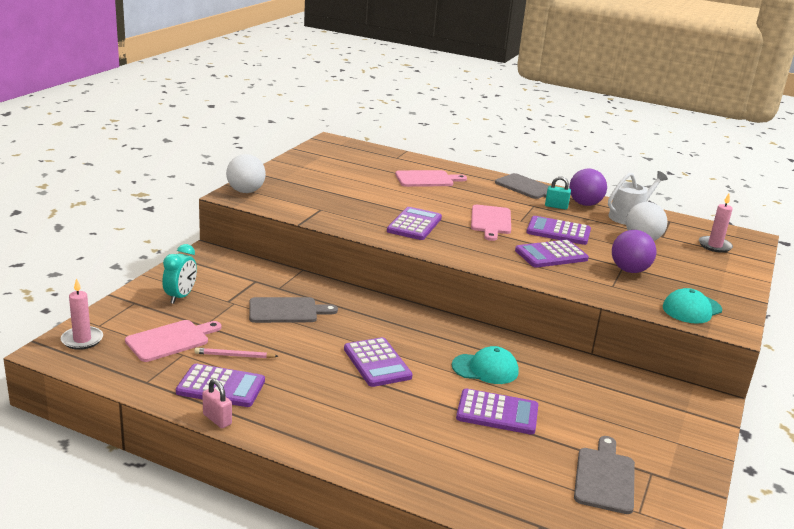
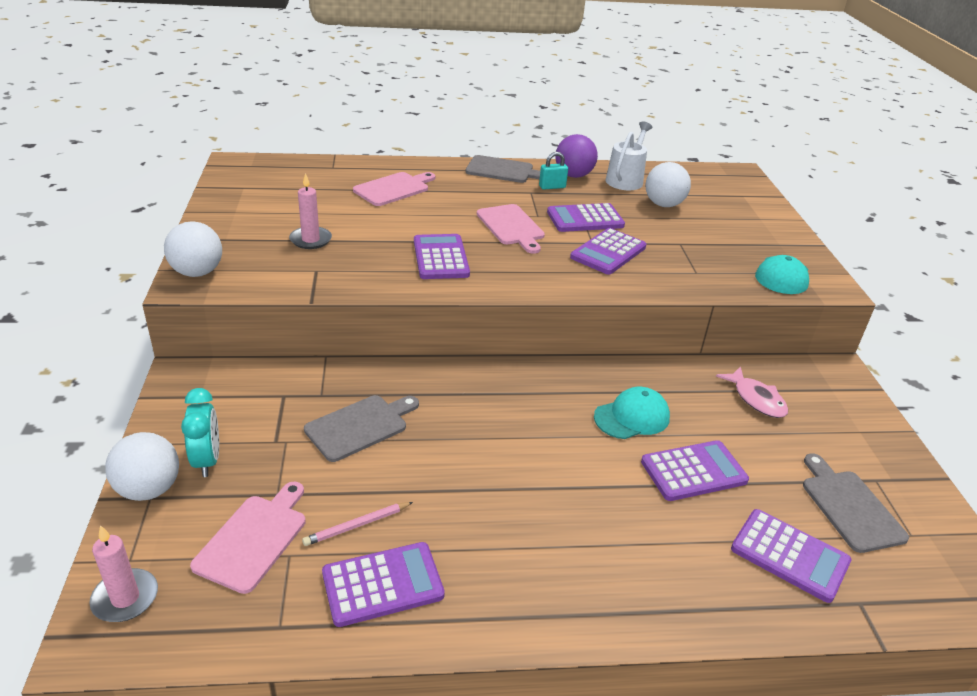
camera: 30 degrees left, 10 degrees up
(137, 299) = (149, 489): none -> white ball
(217, 419) = (423, 641): pink padlock -> none
(377, 363) = (524, 459): purple calculator -> purple calculator (789, 555)
(605, 393) = (756, 399): none -> pink fish
(629, 270) = (690, 247): purple ball -> none
(714, 246) = (724, 192): pink candle -> pink candle (310, 240)

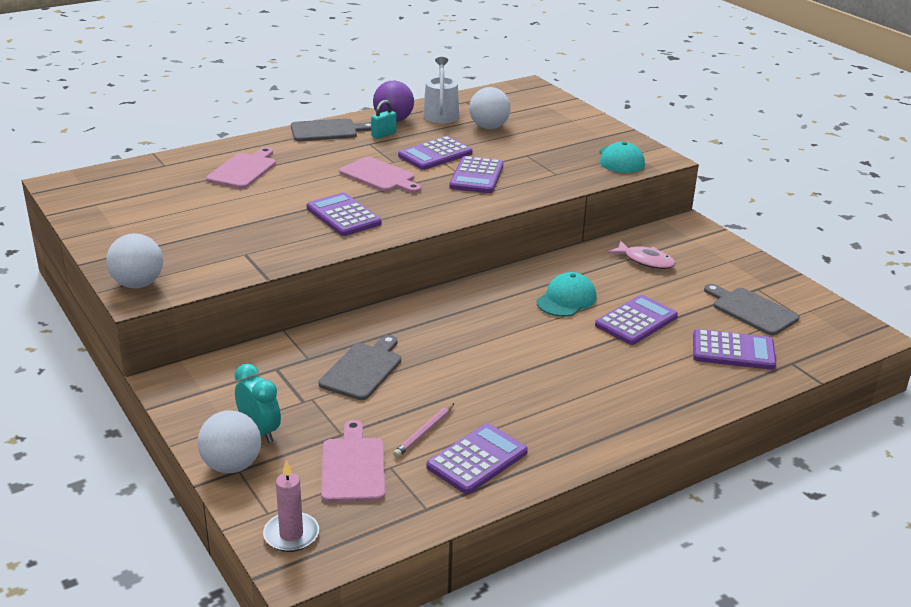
camera: 25 degrees left, 5 degrees down
(310, 240) = (213, 231): pink candle -> none

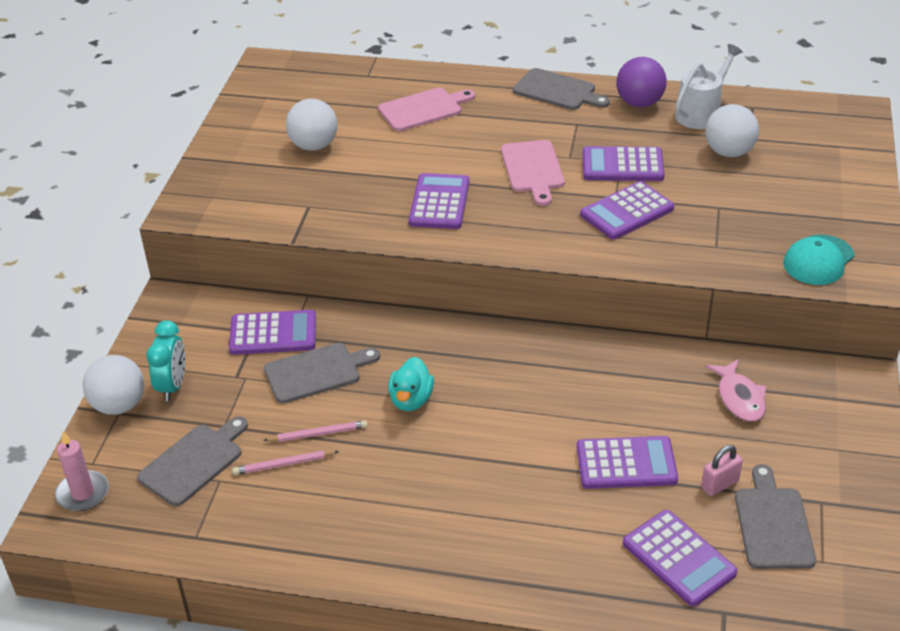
camera: 45 degrees right, 10 degrees up
(138, 284) = (196, 198): white ball -> white ball (314, 146)
(353, 466) = (194, 462): pink cutting board -> grey cutting board
(384, 134) = (605, 118): turquoise padlock -> none
(421, 403) = (318, 434): none -> pink pencil
(455, 353) = (411, 400): none -> turquoise duck
(477, 459) = (289, 518): purple calculator -> purple calculator (273, 333)
(566, 299) = (590, 399): turquoise cap -> none
(699, 306) = (719, 484): none -> pink padlock

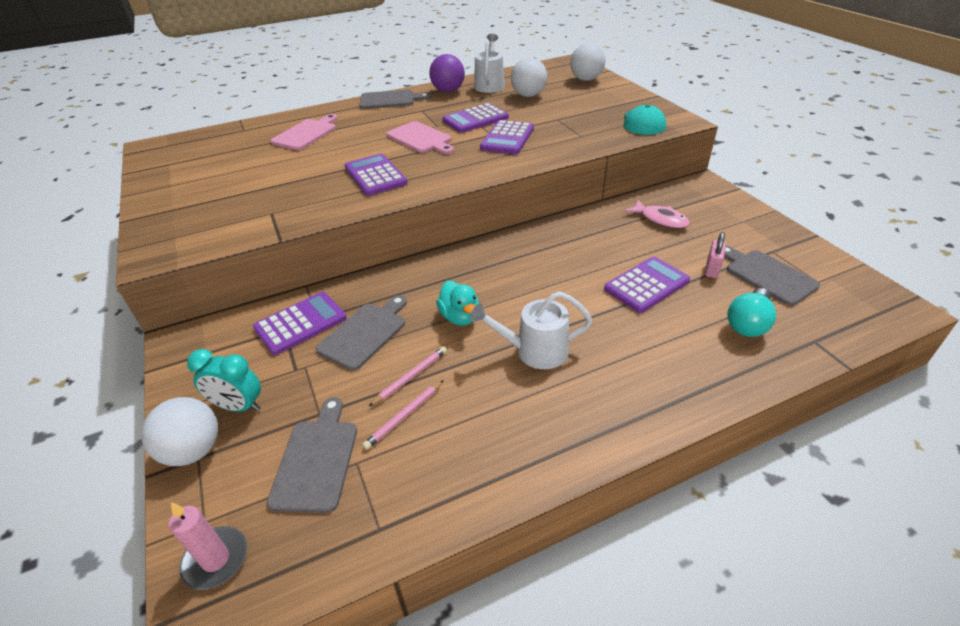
camera: 35 degrees left, 0 degrees up
(173, 386) = (239, 406): turquoise clock -> turquoise clock turned 135 degrees clockwise
(314, 146) = (238, 178): white ball -> white ball (586, 79)
(443, 469) = (535, 351): none -> white watering can
(679, 558) = (748, 323): purple calculator -> turquoise light bulb

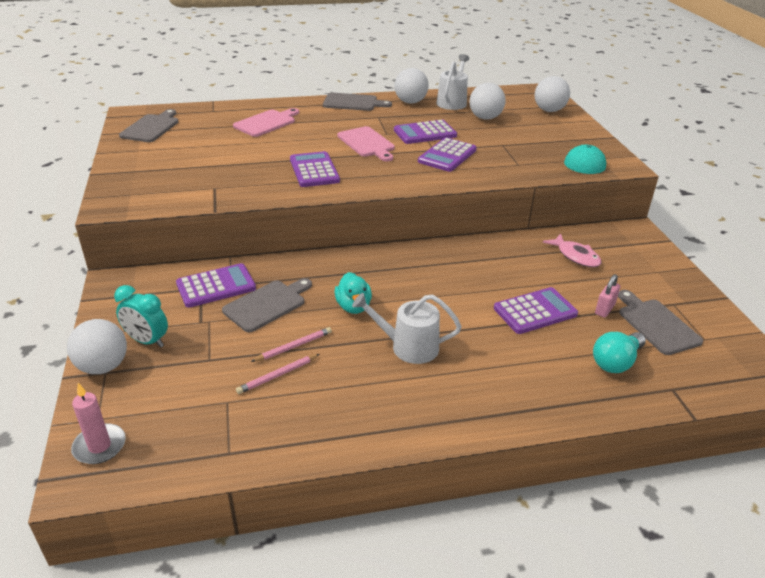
camera: 10 degrees right, 5 degrees down
(316, 460) = (196, 393): grey cutting board -> grey cutting board (151, 127)
(448, 91) = (410, 102): purple ball -> white ball

